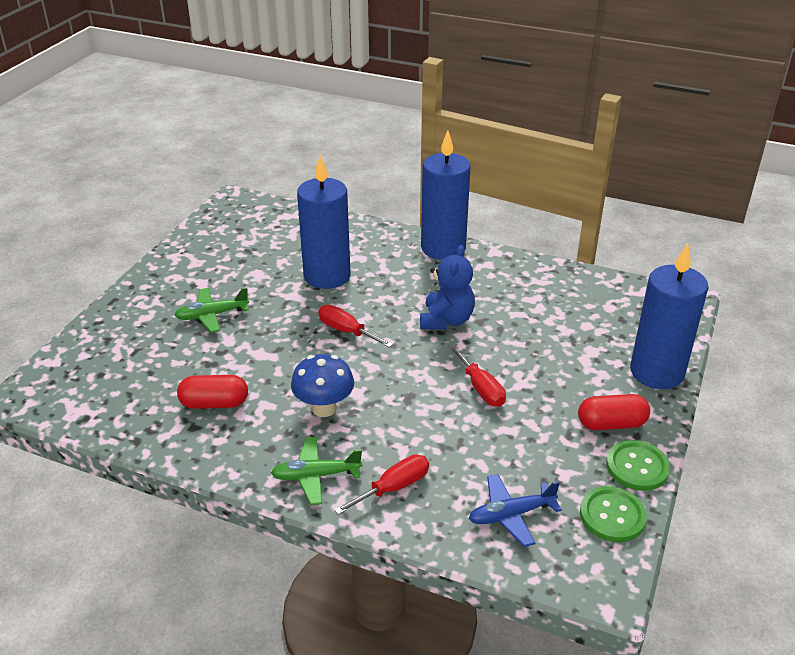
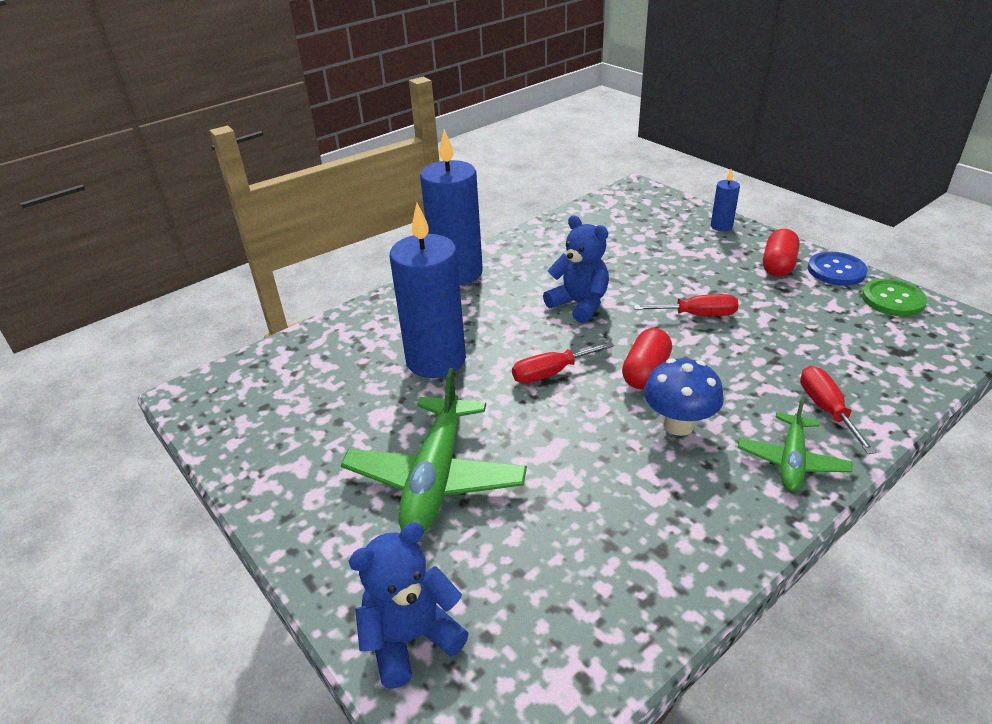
camera: 60 degrees left, 0 degrees up
(89, 348) = (411, 638): none -> blue teddy bear
(212, 315) = (435, 477): green plane -> green plane, size x1.73
(214, 403) = (623, 517): red capsule -> red capsule (645, 372)
(511, 515) = (881, 349): blue plane -> none
(637, 467) = (836, 270): green button -> blue button
(656, 372) = (721, 226): blue candle -> blue candle, size x0.45

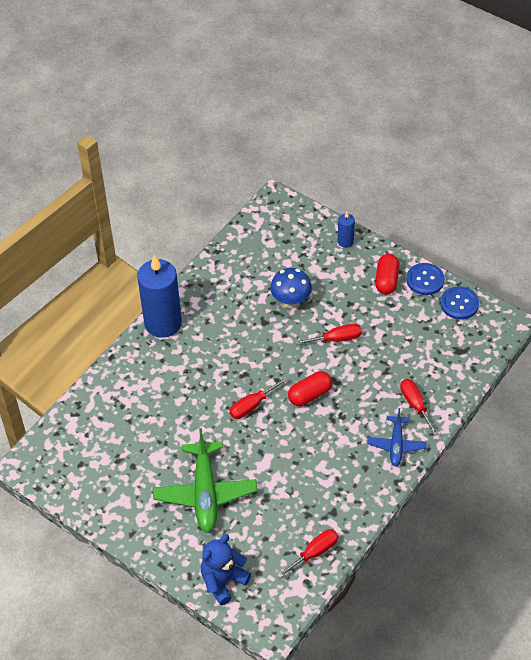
camera: 15 degrees left, 15 degrees up
(436, 360) = (176, 408): blue candle -> none
(579, 304) = (257, 341): blue teddy bear -> none
(610, 620) = (314, 553): none -> red screwdriver
(645, 372) = (310, 395): red capsule -> red capsule turned 45 degrees clockwise
(678, 425) = (333, 431): blue mushroom -> blue mushroom (291, 301)
(791, 460) = (396, 445): green plane -> blue plane
(892, 299) = (459, 304): green button -> blue button

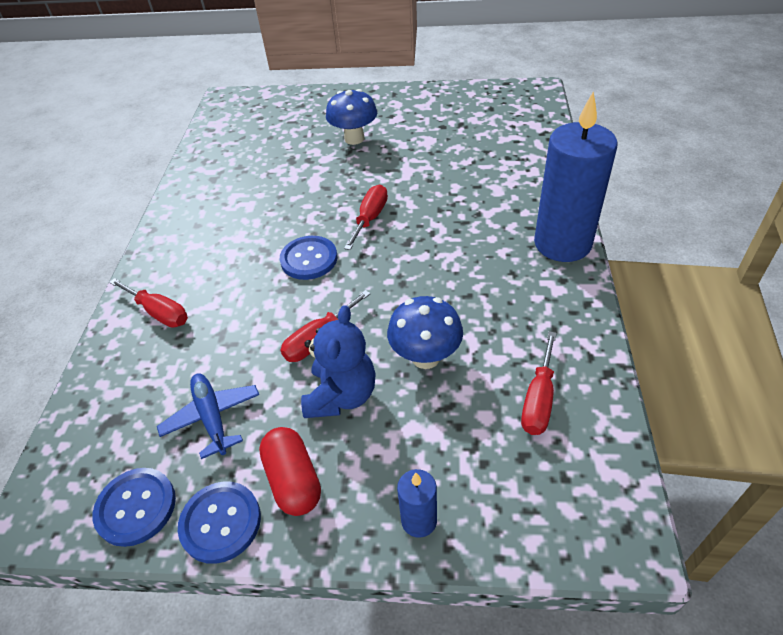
camera: 150 degrees right, 5 degrees down
(205, 493) = (354, 139): green plane -> blue mushroom
(223, 581) = (287, 102): blue teddy bear -> blue teddy bear (341, 395)
(310, 395) = (309, 259): red capsule -> blue button
(314, 553) = (215, 147): red screwdriver -> red screwdriver (538, 399)
(396, 445) = (167, 260): blue plane -> blue plane (212, 417)

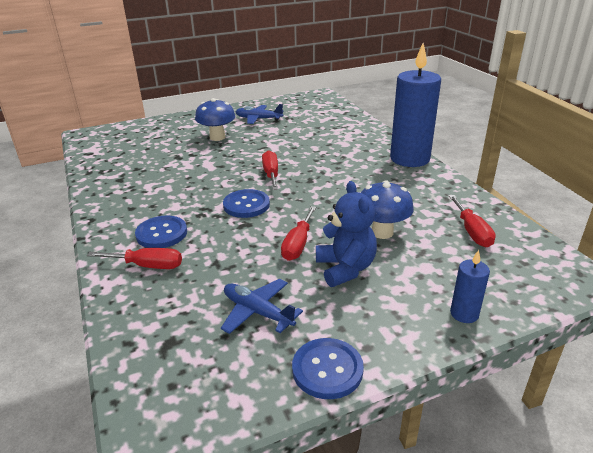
camera: 30 degrees left, 15 degrees down
(136, 507) = (246, 388): blue button -> blue button (161, 233)
(293, 480) = (358, 325): red capsule -> none
(423, 118) = (258, 119): none -> blue plane

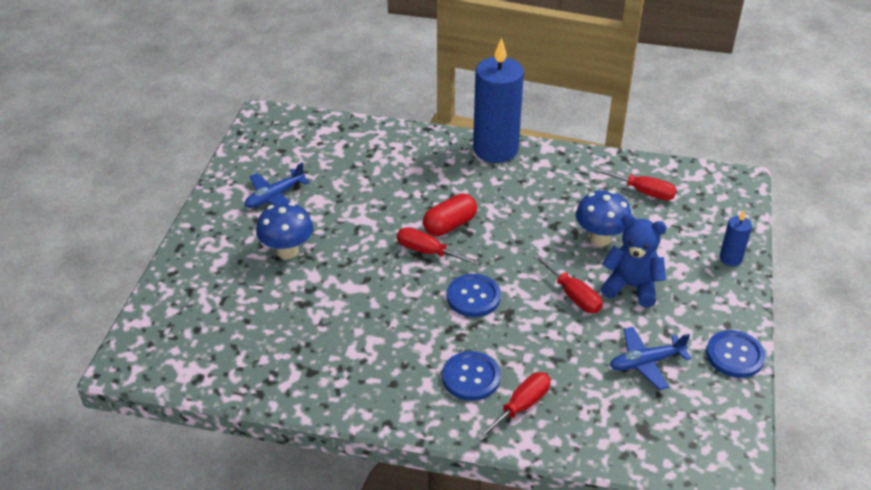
camera: 55 degrees left, 10 degrees up
(308, 172) = (449, 225): none -> red capsule

